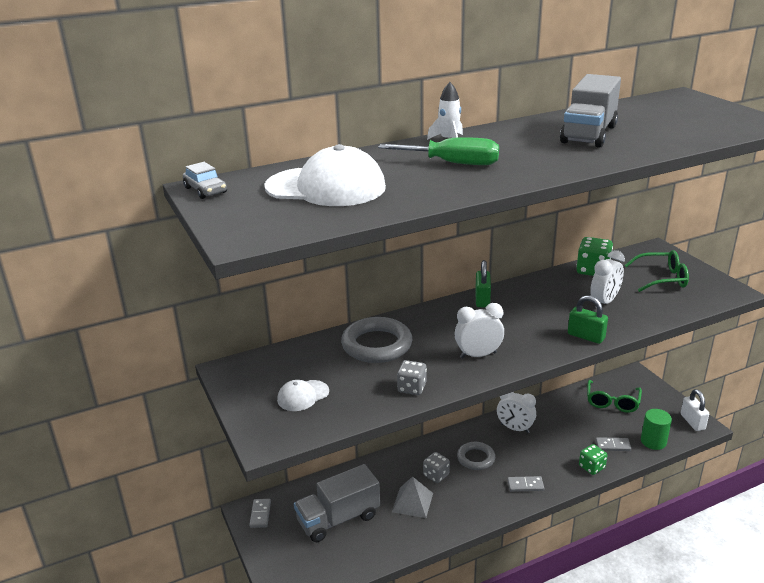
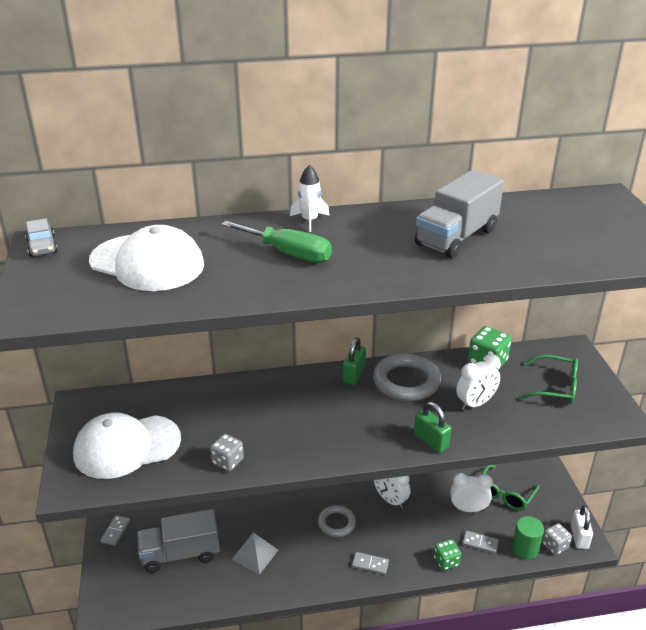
camera: 15 degrees right, 5 degrees up
(303, 396) = (127, 446): white cap -> white cap, size x2.05
(377, 345) = (224, 405): grey ring -> grey ring (406, 382)
(436, 475) = (290, 531): grey dice -> grey dice (555, 546)
(478, 355) = (311, 439): white clock -> white clock (468, 509)

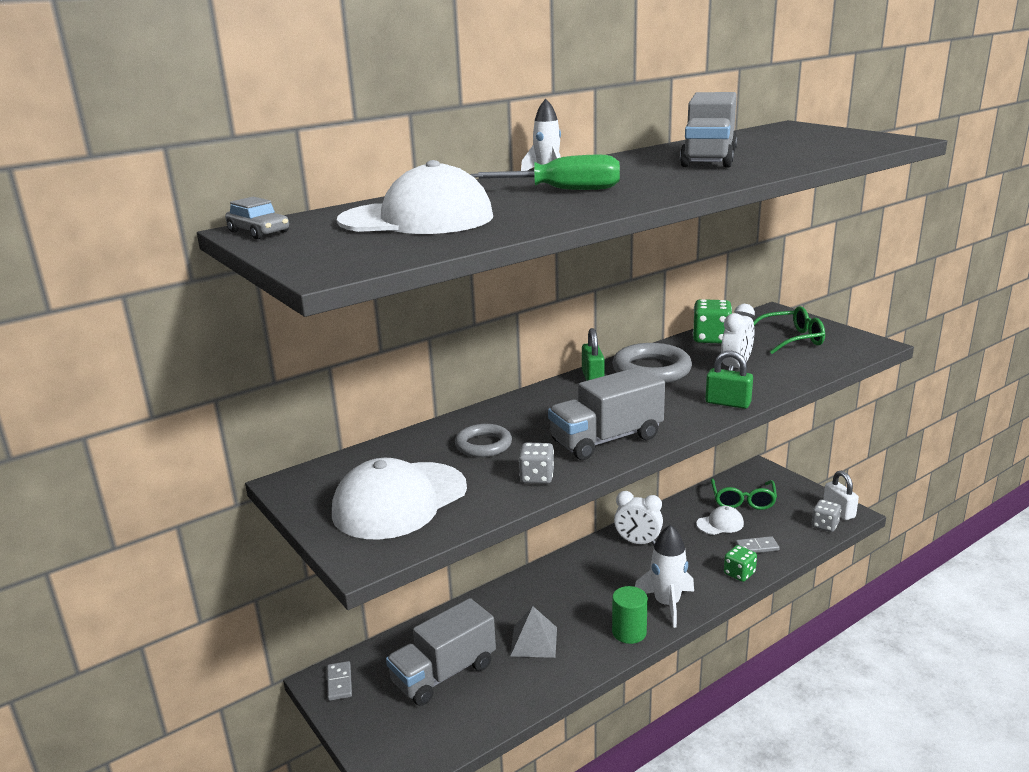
camera: 25 degrees left, 10 degrees down
(306, 443) = (606, 439): none -> grey truck
(336, 523) = (599, 581): grey ring -> grey ring (483, 445)
(370, 564) = (667, 604): grey domino -> white rocket
(468, 509) = (720, 524): white clock -> white cap
(525, 549) = (801, 537): green cylinder -> green cylinder (629, 632)

